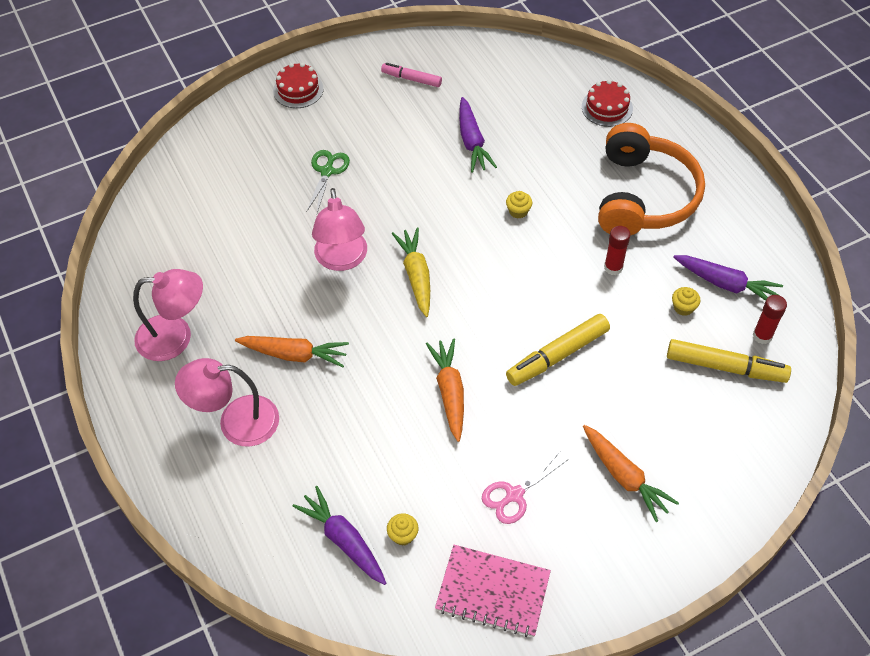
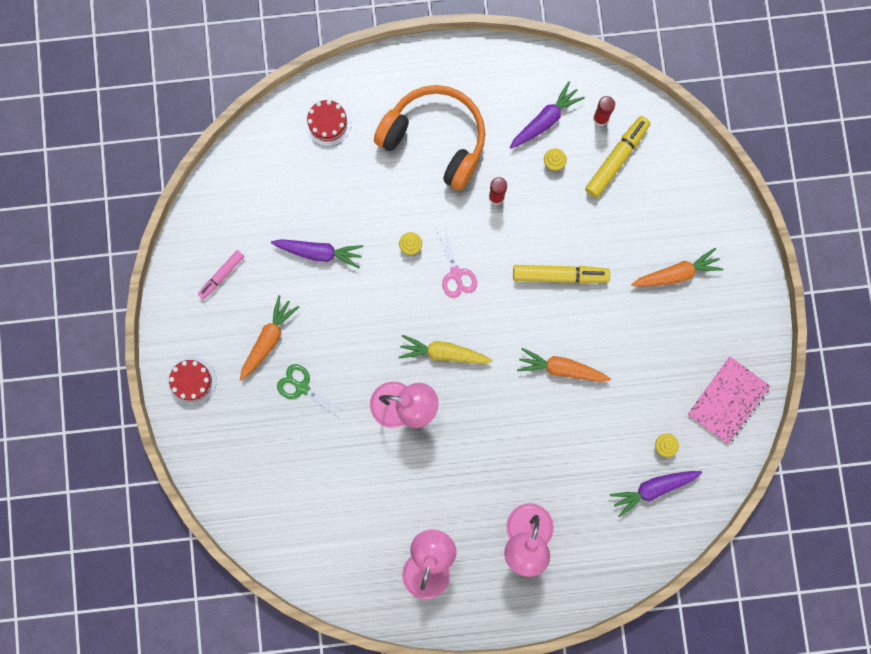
camera: 70 degrees left, 25 degrees up
(294, 354) = (482, 475): orange carrot -> orange carrot (268, 340)
(514, 495) = (662, 356): pink scissors -> pink scissors (456, 274)
(557, 355) = (560, 276): yellow marker -> yellow marker turned 75 degrees counterclockwise

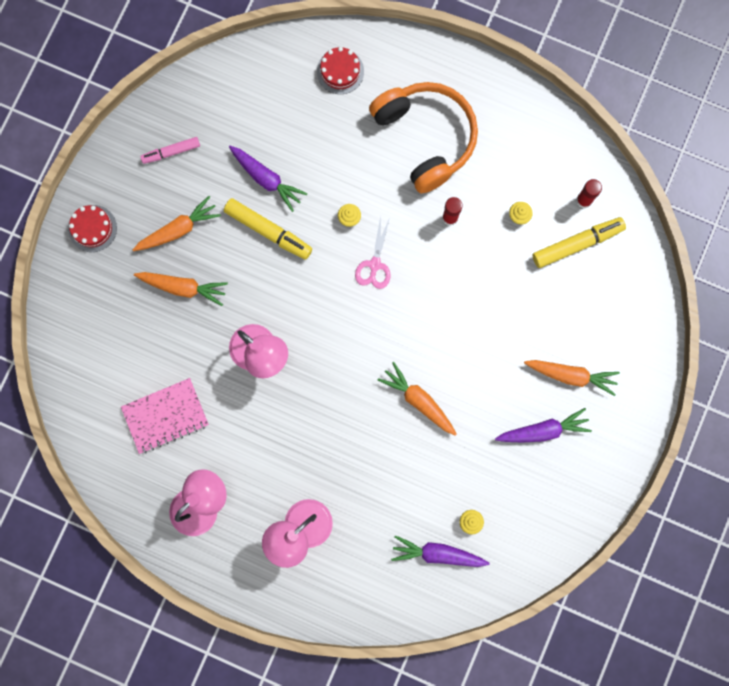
camera: 30 degrees right, 0 degrees up
(302, 387) = (183, 287): green scissors -> orange carrot
(443, 353) = (323, 328): yellow carrot -> none
(545, 120) = (533, 174): purple carrot -> purple carrot (543, 430)
(560, 276) = (465, 318): yellow marker -> yellow marker (268, 231)
(728, 400) = (551, 514): pink notebook -> pink notebook (165, 416)

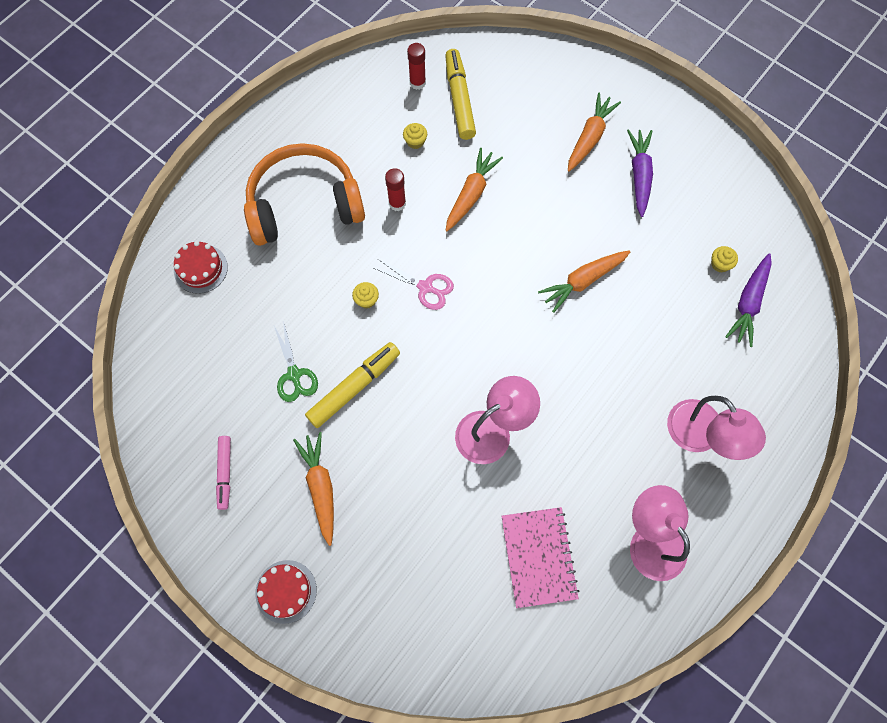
camera: 75 degrees left, 10 degrees down
(183, 287) = (391, 499): orange carrot -> orange carrot (471, 194)
(266, 179) = (294, 374): purple carrot -> green scissors

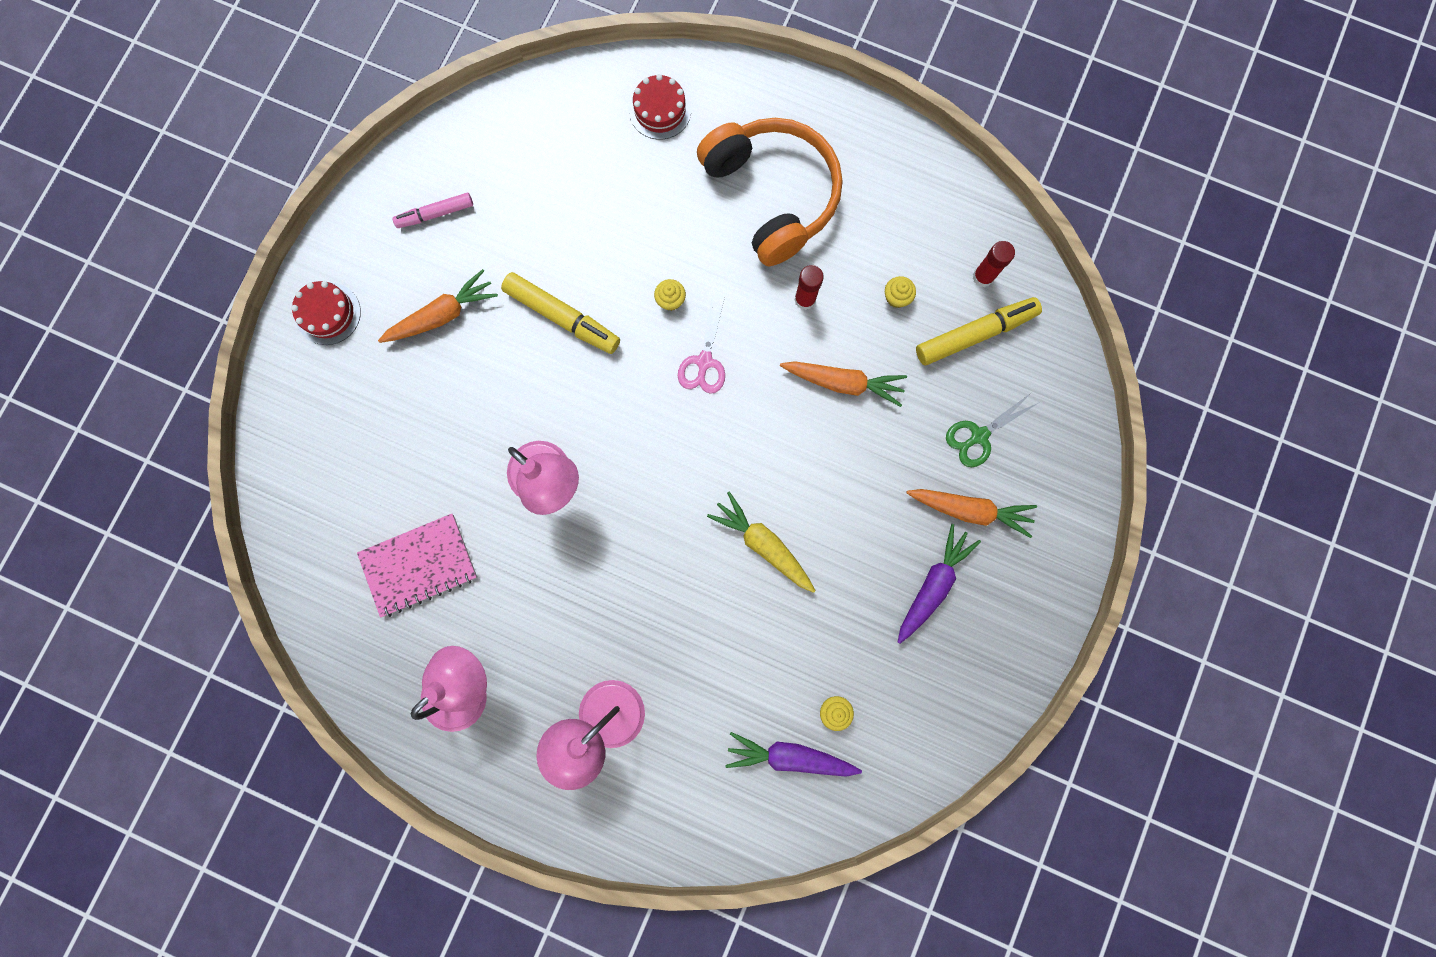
camera: 75 degrees right, 10 degrees up
(294, 374) = (561, 249): green scissors -> green scissors (979, 436)
(583, 281) = (763, 544): orange carrot -> yellow carrot
(639, 175) = (932, 585): purple carrot -> purple carrot turned 45 degrees counterclockwise

